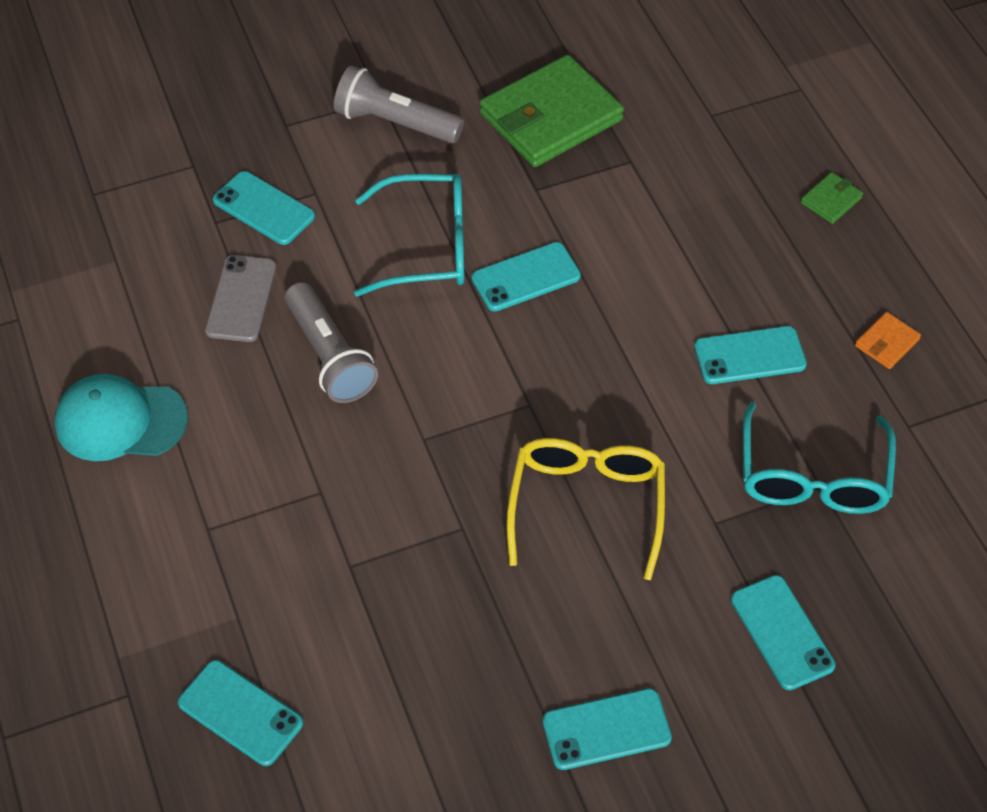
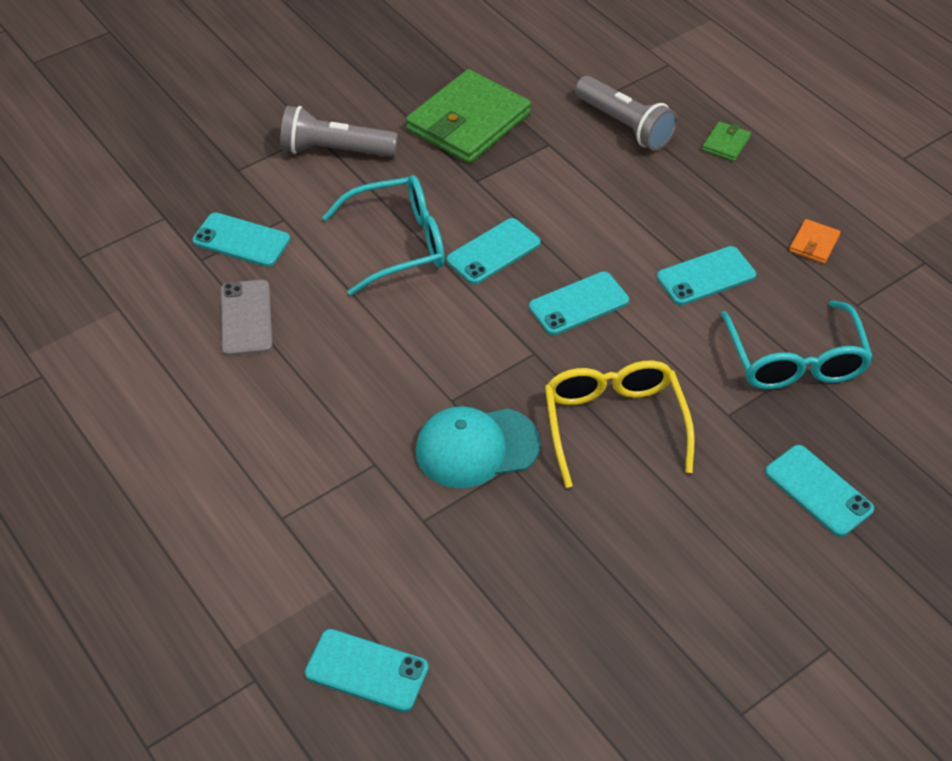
camera: 15 degrees left, 5 degrees down
(120, 421) = (168, 443): turquoise cap -> turquoise cap (476, 447)
(329, 356) = (343, 349): grey flashlight -> grey flashlight (624, 125)
(606, 729) = (700, 606): turquoise phone -> turquoise phone (578, 304)

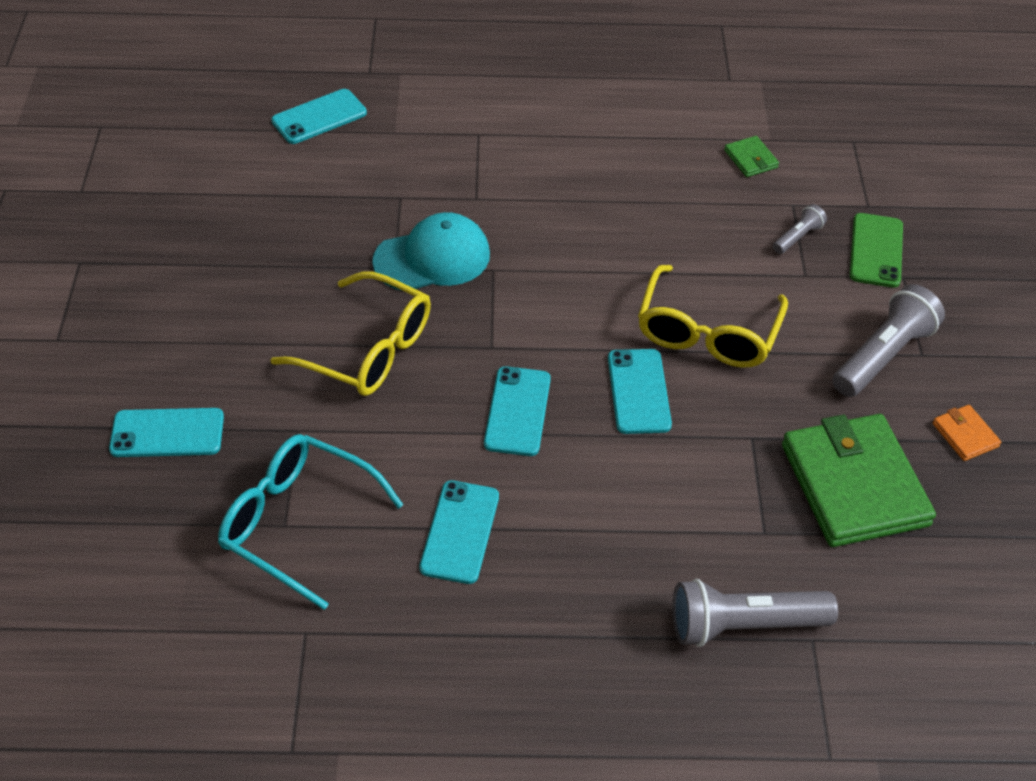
camera: 125 degrees right, 0 degrees up
(219, 193) = (876, 250): none -> green phone
(241, 240) = (797, 237): turquoise phone -> grey flashlight
(246, 318) = (696, 200): grey phone -> none
(399, 243) = (707, 333): turquoise glasses -> yellow glasses
(476, 447) = (432, 258): turquoise cap -> turquoise cap turned 45 degrees clockwise
(726, 144) = (634, 705): green wallet -> green wallet (750, 159)
(814, 244) = (414, 663): orange wallet -> orange wallet (965, 435)

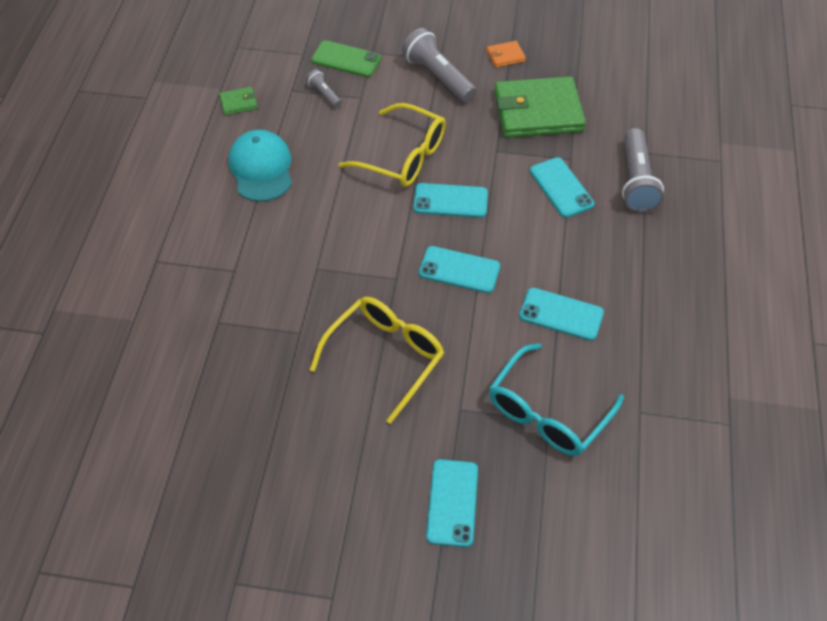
camera: 80 degrees left, 5 degrees up
(319, 117) = (93, 376): turquoise phone -> turquoise phone (561, 187)
(432, 258) = (295, 306): turquoise cap -> turquoise cap (261, 168)

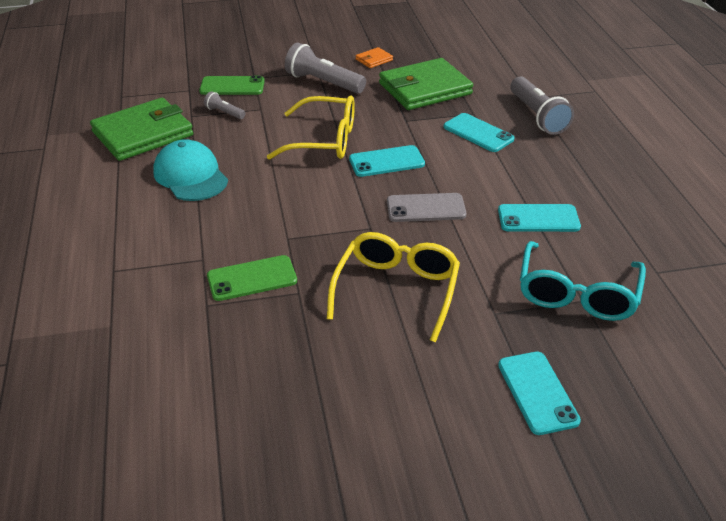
camera: 20 degrees left, 15 degrees down
(238, 103) = (143, 134): green wallet -> green wallet, size x2.38
(266, 305) = (252, 278): none -> green phone
(459, 270) = (426, 208): turquoise phone -> grey phone

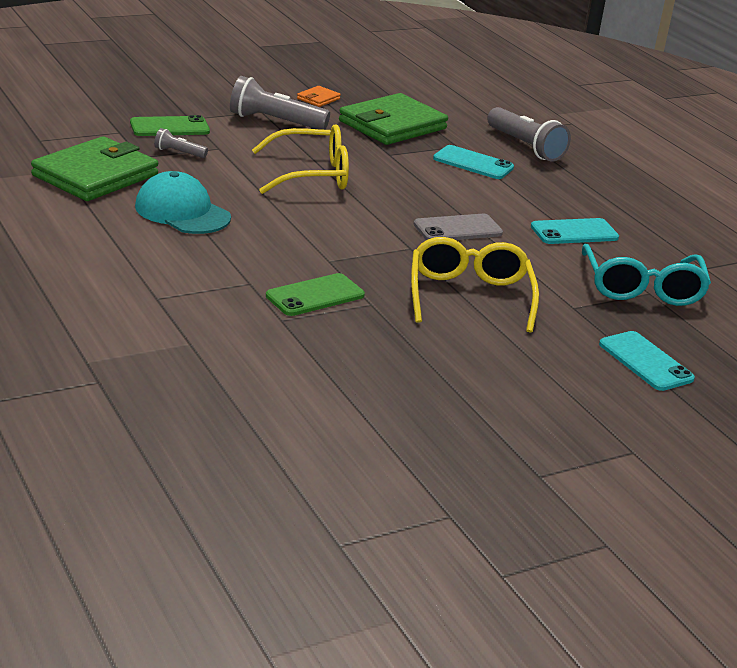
camera: 20 degrees left, 10 degrees down
(386, 162) = (392, 191): turquoise phone -> none

